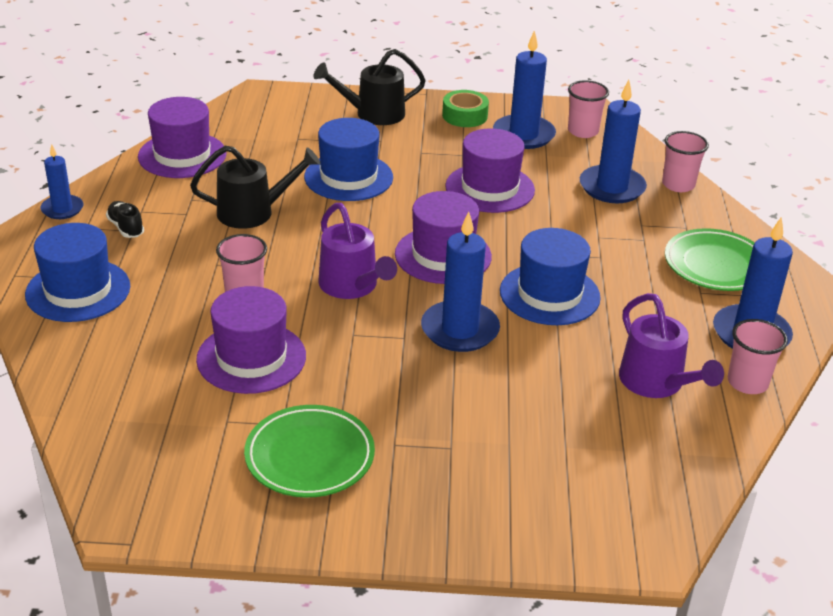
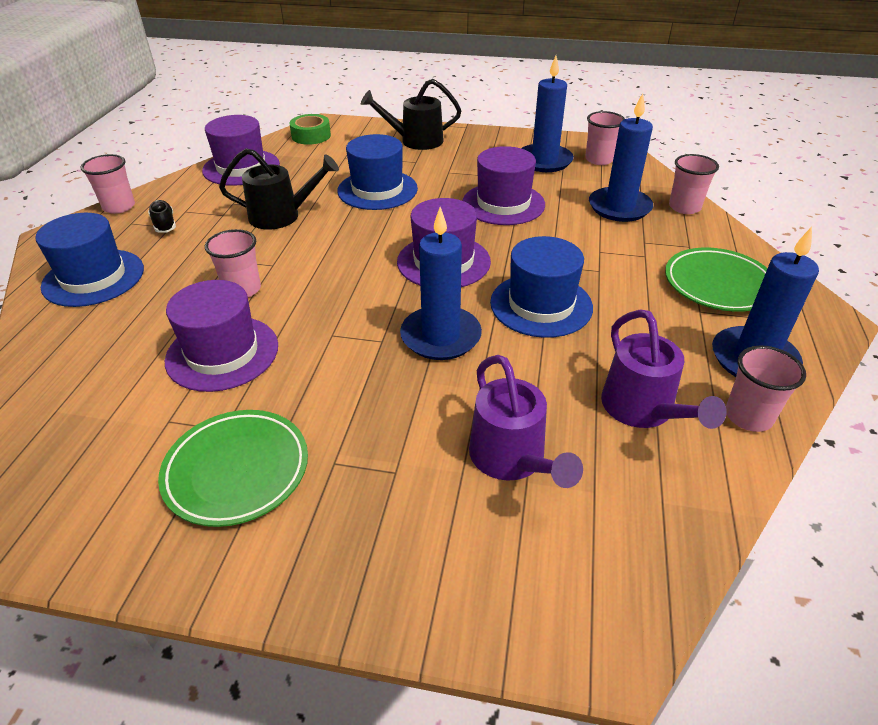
camera: 10 degrees right, 5 degrees up
(62, 209) = (119, 207): blue candle -> pink cup
(352, 286) = (347, 287): purple watering can -> purple watering can (512, 459)
(465, 116) = (495, 144): green tape -> green tape (311, 136)

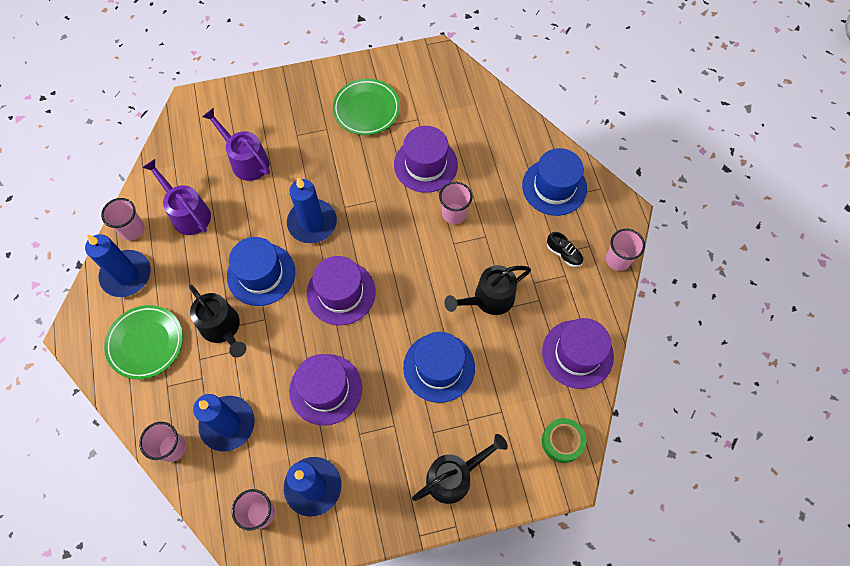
camera: 155 degrees right, 25 degrees up
(609, 271) = (223, 328): none -> black watering can

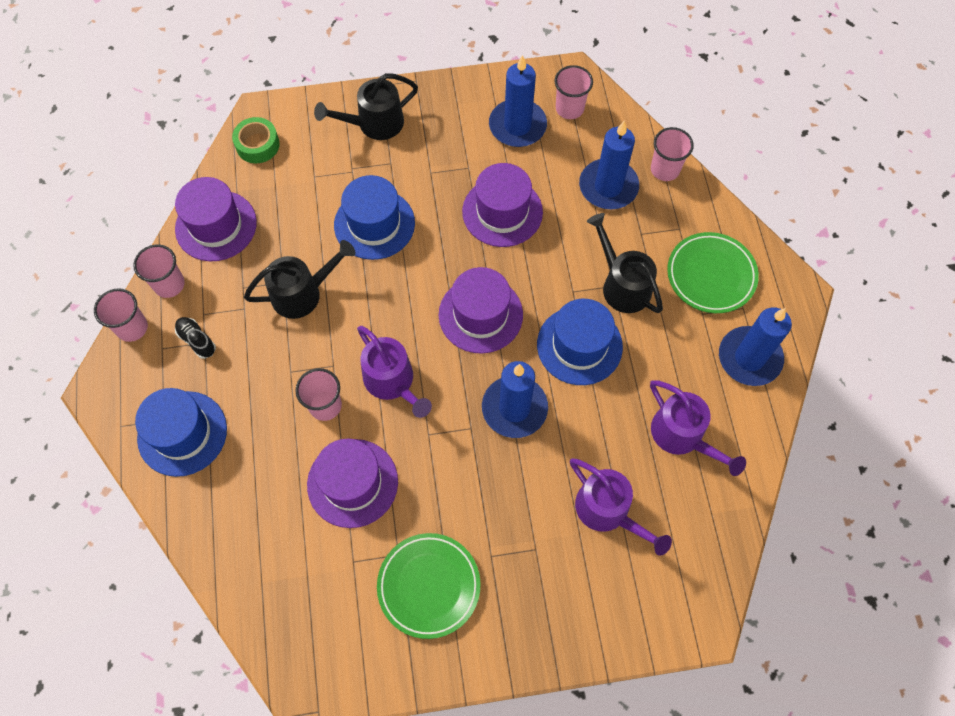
camera: 175 degrees left, 0 degrees up
(132, 230) = (753, 418): pink cup -> pink cup (169, 284)
(406, 234) = (393, 382): none -> purple watering can

